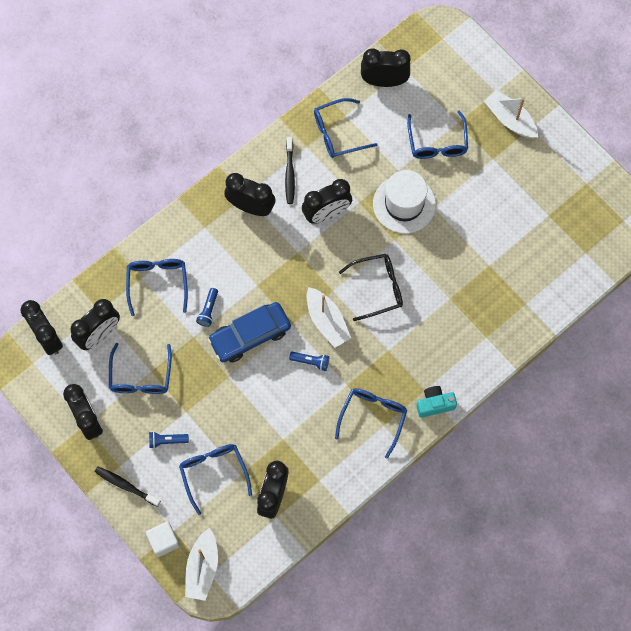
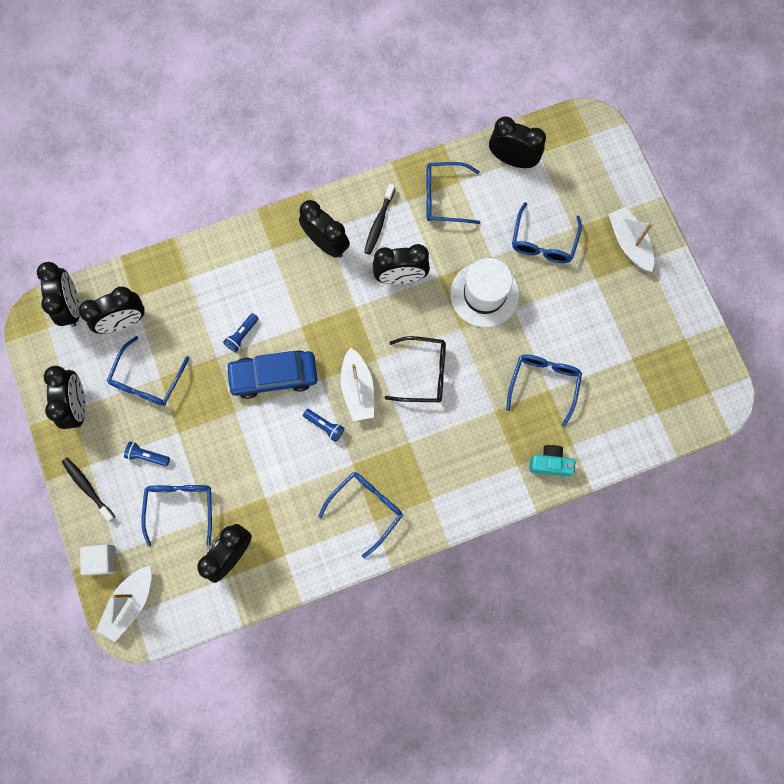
camera: 20 degrees right, 5 degrees up
(157, 283) = (202, 289): blue glasses -> blue glasses (543, 384)
(434, 404) = (436, 518): turquoise camera -> turquoise camera (550, 463)

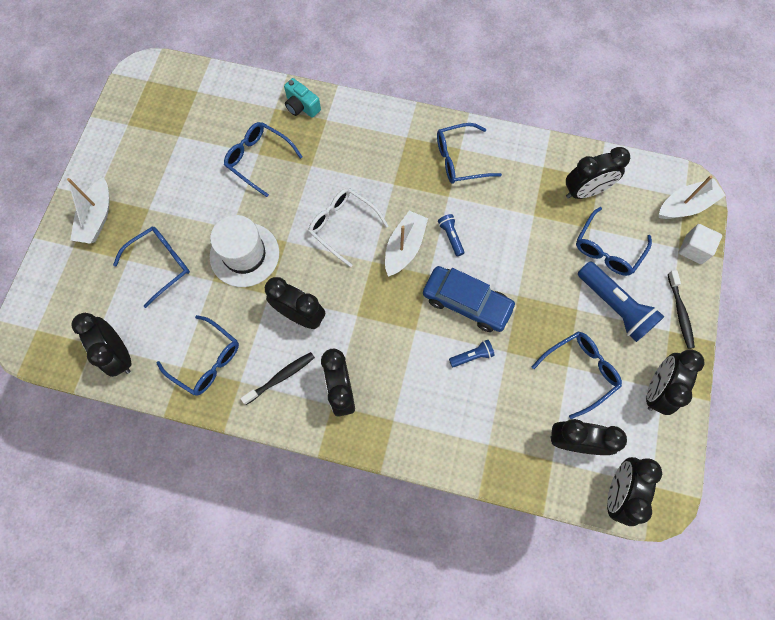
camera: 145 degrees left, 5 degrees down
(147, 456) = (614, 306): blue flashlight -> blue flashlight, size x2.06
(423, 373) = (343, 226): black glasses -> white glasses
(543, 384) = (259, 159): blue glasses -> blue glasses turned 75 degrees clockwise

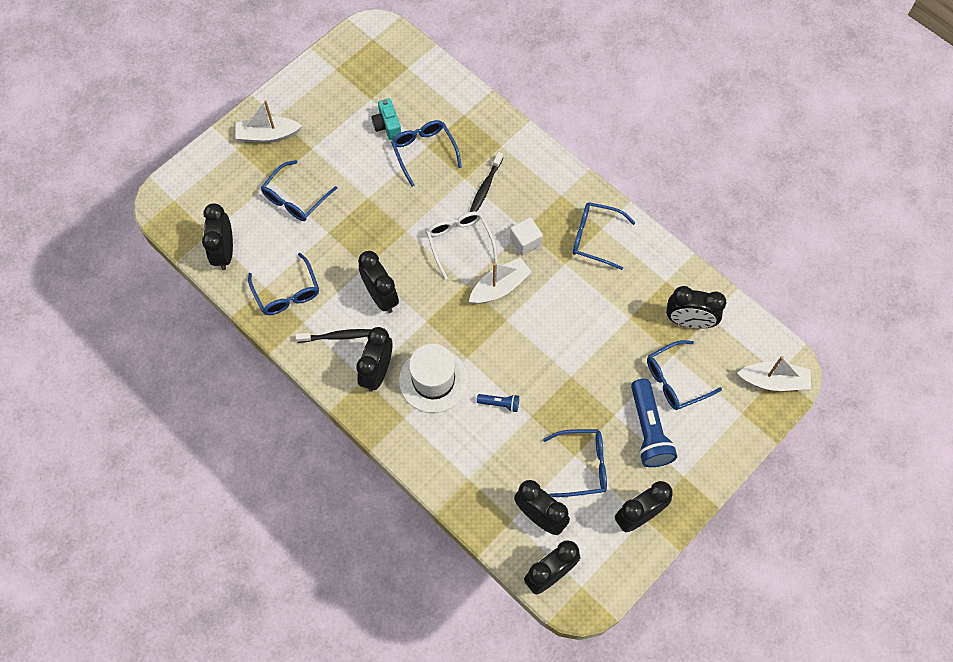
camera: 30 degrees right, 5 degrees down
(97, 218) = (268, 135): white boat -> white boat turned 45 degrees clockwise
(160, 265) = (295, 198): blue glasses -> blue glasses turned 135 degrees clockwise
(244, 254) = (366, 224): white hat -> white hat (433, 380)
(301, 106) = (487, 124): turquoise camera -> turquoise camera (387, 125)
(451, 237) = (545, 298): blue flashlight -> none
(467, 303) = (523, 359): blue car -> none
(680, 313) = (703, 466): black toothbrush -> black toothbrush (485, 187)
(693, 249) = (754, 421): white cube -> white cube (525, 242)

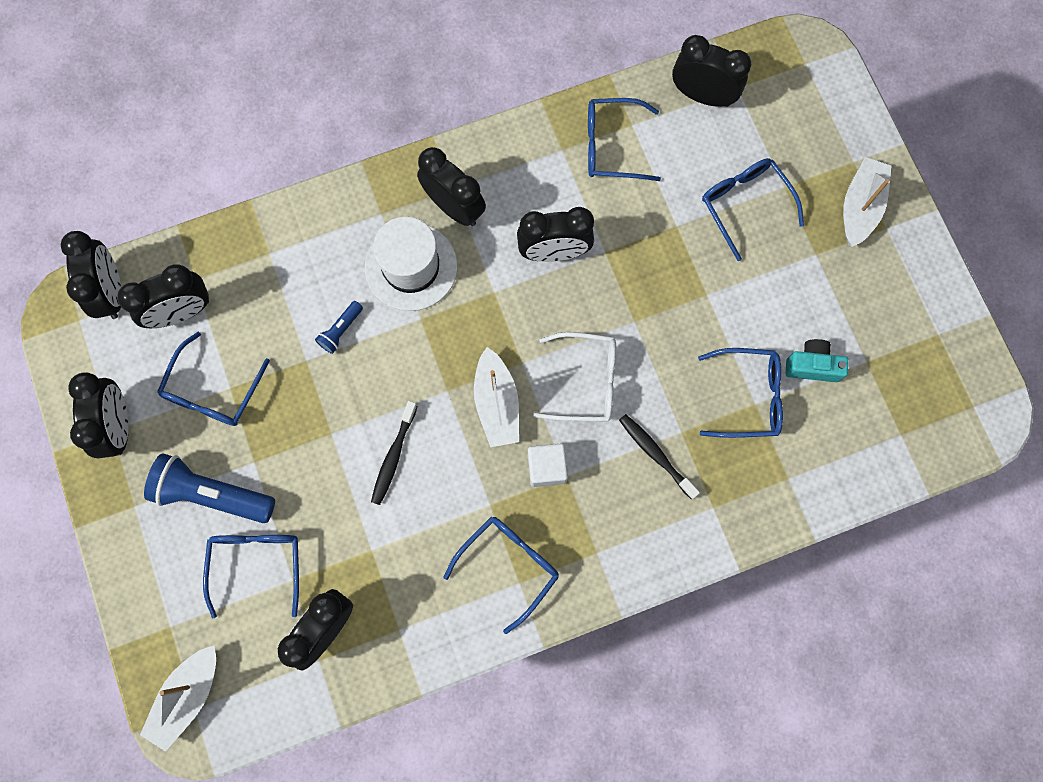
camera: 115 degrees right, 10 degrees up
(336, 336) = (524, 180): black toothbrush -> black toothbrush (393, 456)

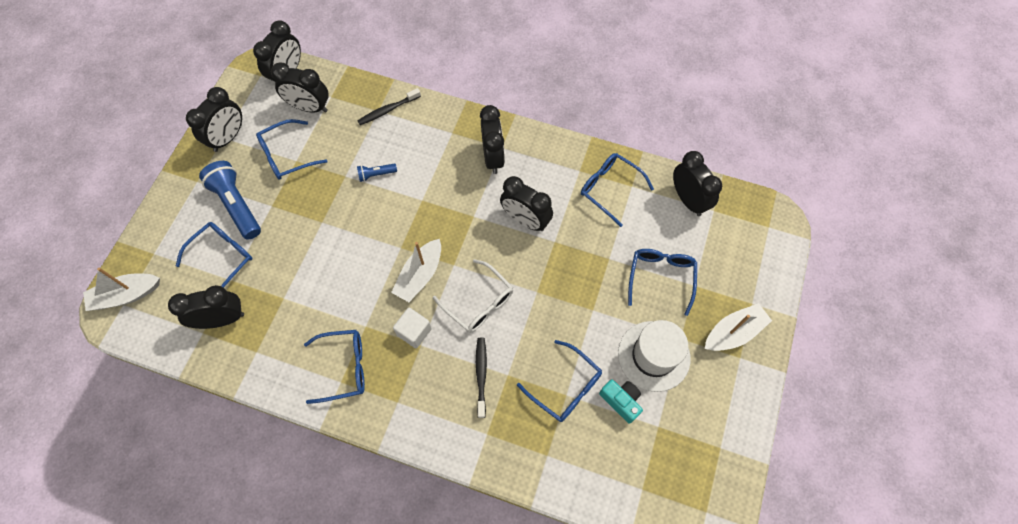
camera: 40 degrees right, 10 degrees down
(393, 456) = (341, 259): black toothbrush -> black toothbrush (388, 110)
(411, 267) = (442, 170): white hat -> white hat (653, 356)

